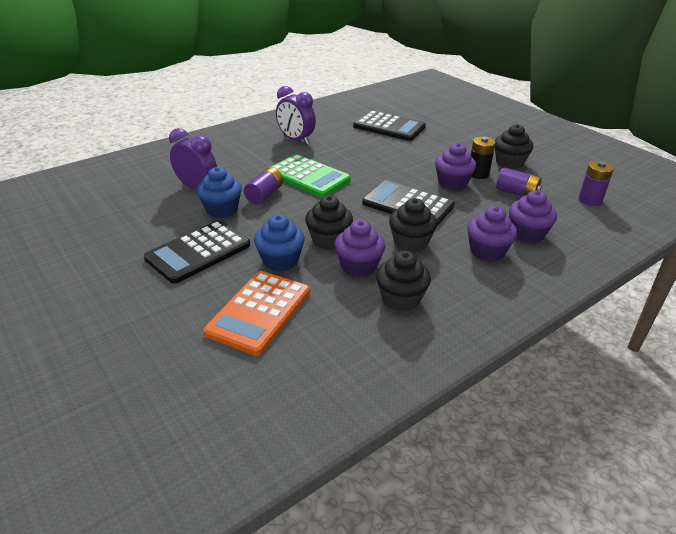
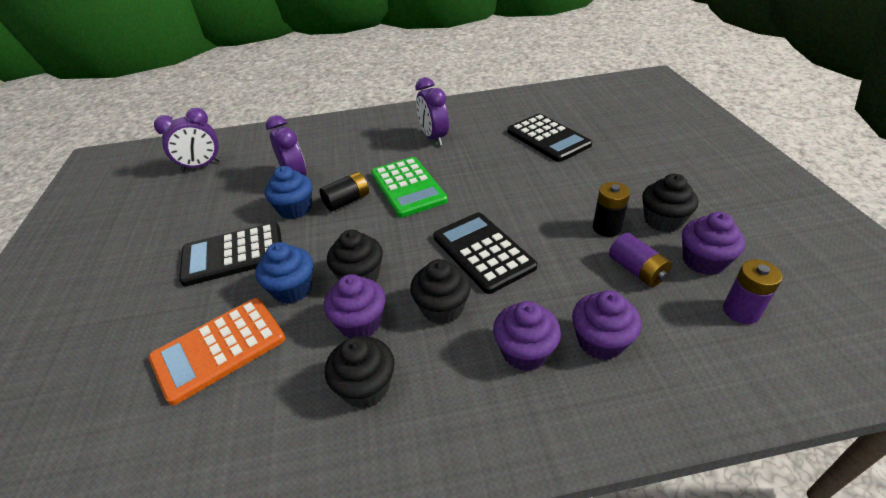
camera: 30 degrees right, 5 degrees up
(82, 197) = (201, 166): none -> purple clock
(264, 195) = (347, 201): purple battery -> black battery
(452, 183) = (562, 234): purple cupcake -> purple cupcake (703, 261)

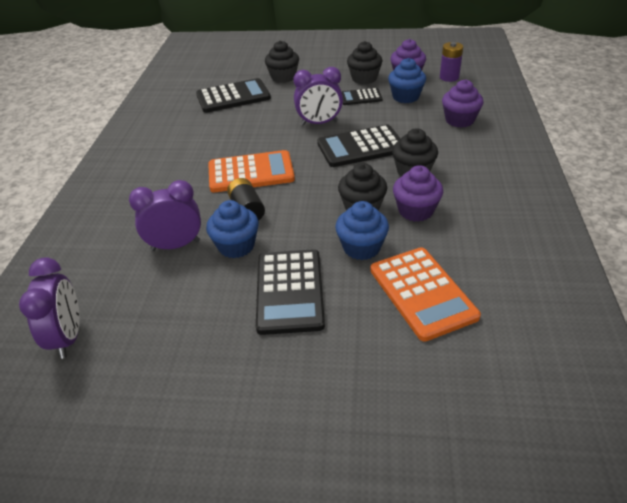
camera: 75 degrees left, 0 degrees up
(365, 387) = (478, 211): black cupcake -> black cupcake (283, 77)
(408, 187) = (251, 172): green calculator -> orange calculator
(434, 138) = (178, 150): purple clock -> purple clock (319, 123)
(524, 352) = (461, 146): purple cupcake -> none
(606, 228) = (360, 97): black battery -> black calculator
(636, 270) = (405, 97): purple battery -> blue cupcake

